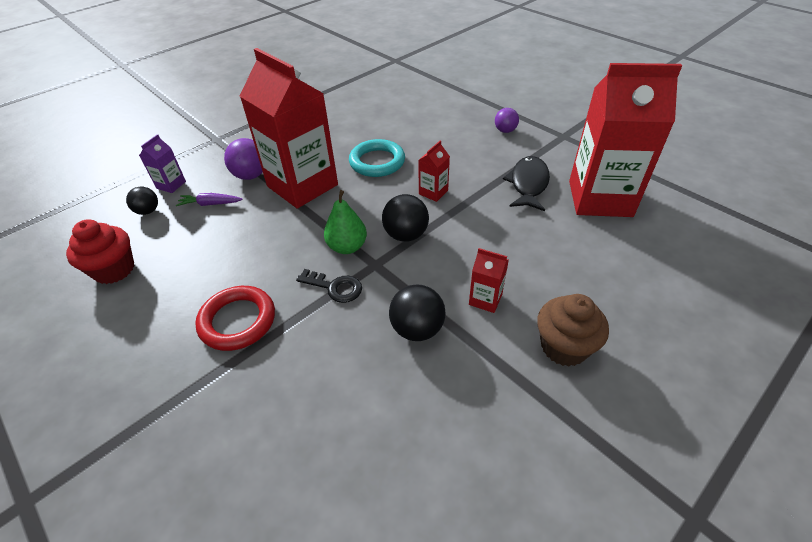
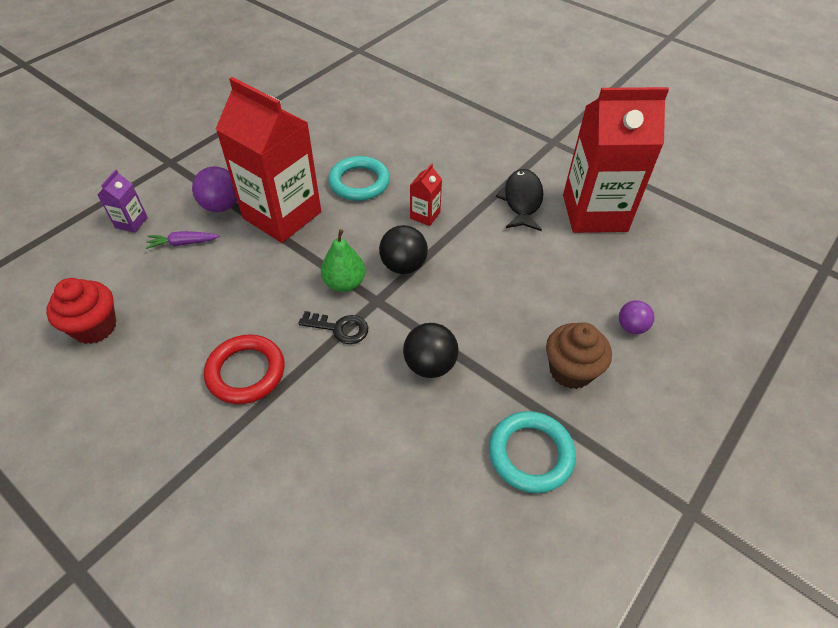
camera: 10 degrees left, 5 degrees up
(148, 211) = (113, 256): black ball -> none
(485, 299) = (492, 329): red carton -> none
(505, 131) = (492, 138): purple ball -> purple ball (631, 327)
(512, 431) = (530, 454): none -> turquoise ring

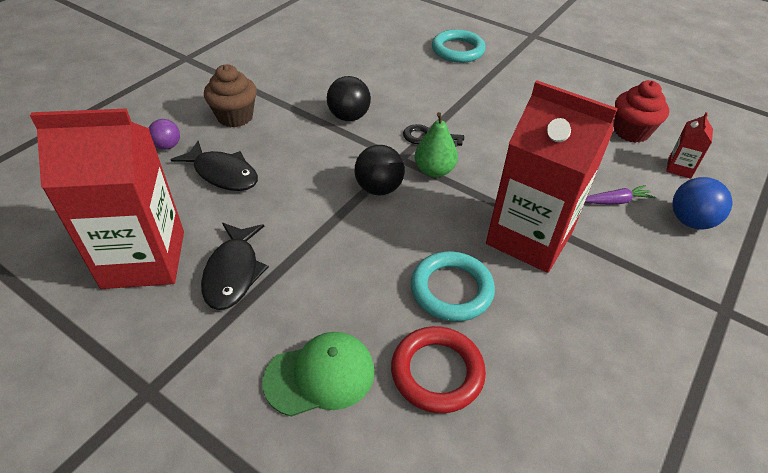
camera: 175 degrees right, 5 degrees down
(131, 222) = (690, 221): purple carton -> blue ball
(221, 206) = (607, 246): purple ball -> none
(246, 372) = (490, 109): red ring -> red ring (437, 372)
(425, 215) = (359, 246): red carton -> red carton (679, 168)
(453, 143) = (320, 375): none -> green cap
(530, 454) = (279, 76): turquoise ring -> turquoise ring (457, 50)
(558, 289) = (223, 174): none -> black fish

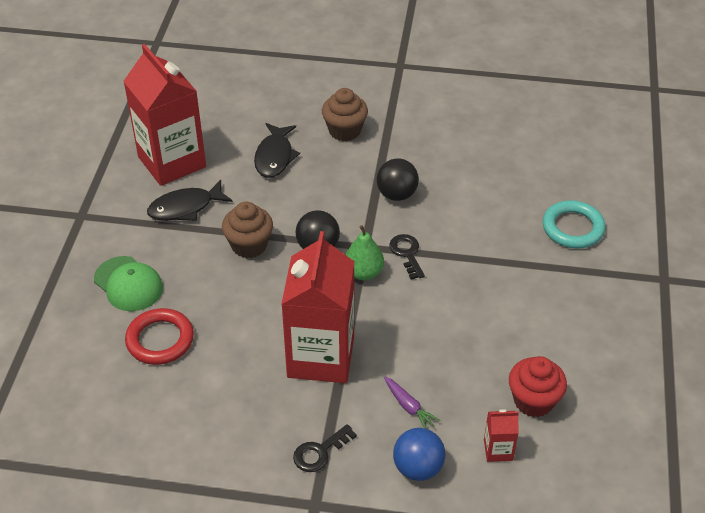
camera: 65 degrees right, 0 degrees up
(167, 146) = (284, 114): purple ball -> none
(338, 238) = (249, 245): none -> brown cupcake
(451, 290) = (236, 325): turquoise ring -> none
(656, 282) = (319, 452): none -> black key

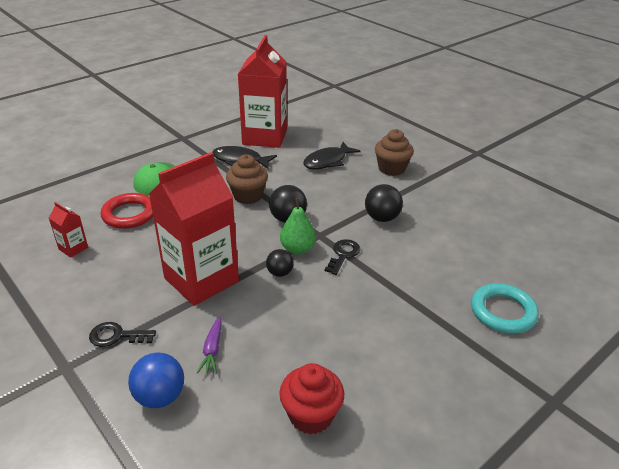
camera: 40 degrees right, 10 degrees down
(377, 306) = (280, 273): none -> black ball
(498, 450) = (234, 431): red carton -> red carton (73, 248)

